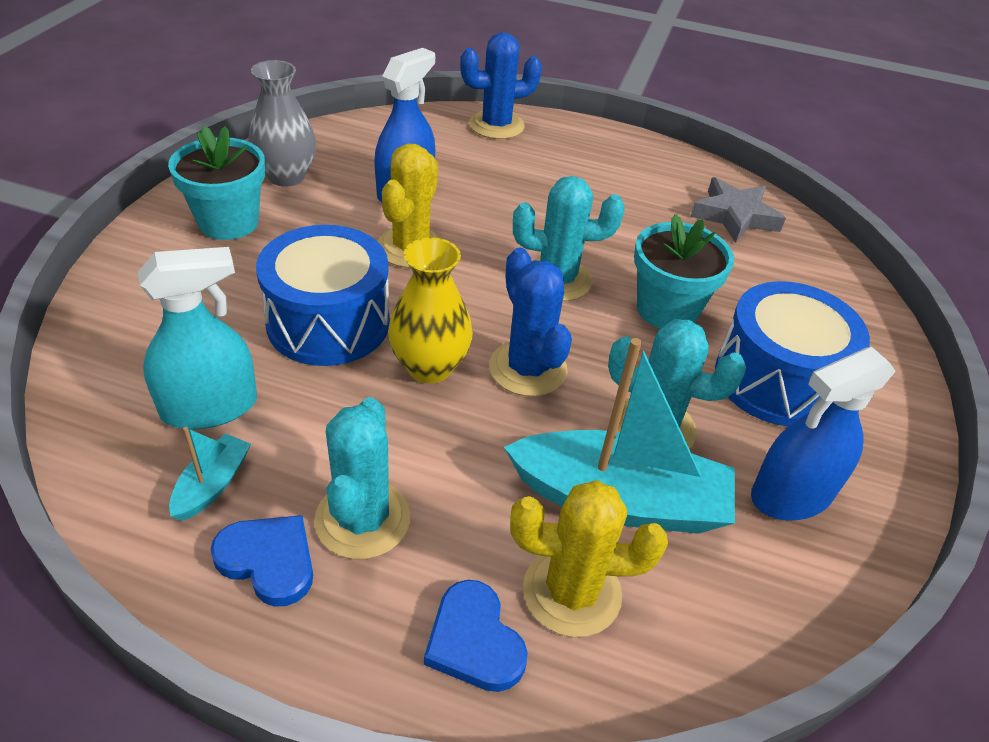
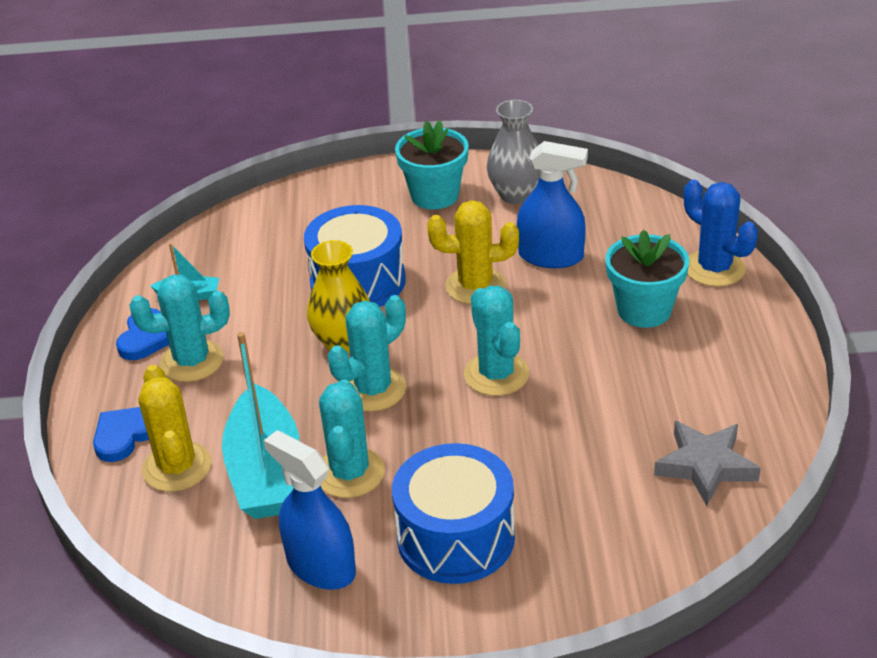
camera: 75 degrees right, 5 degrees down
(209, 407) = (248, 268): turquoise spray bottle -> none
(527, 369) = (373, 389): blue cactus -> turquoise cactus
(667, 310) = (505, 449): turquoise flower pot -> turquoise flower pot (644, 310)

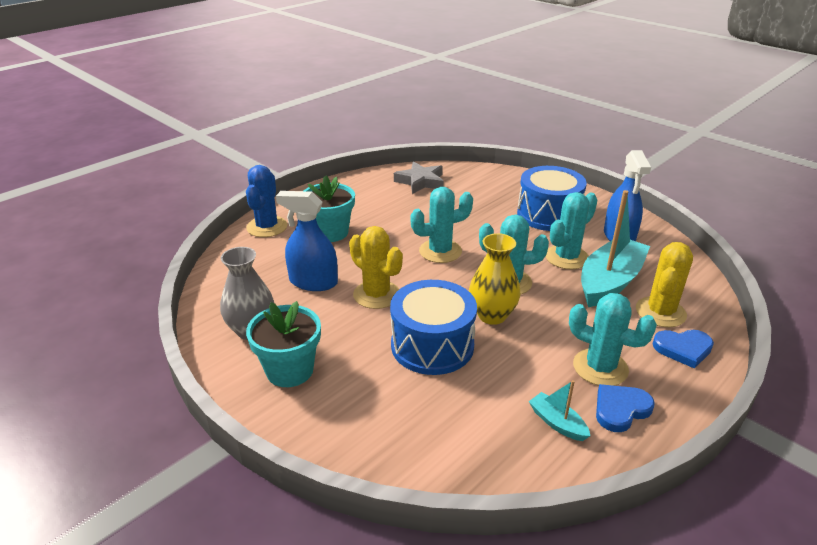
camera: 135 degrees left, 5 degrees down
(496, 374) = (440, 251): turquoise cactus -> turquoise cactus turned 45 degrees clockwise
(551, 256) = (313, 282): blue spray bottle -> blue spray bottle turned 45 degrees counterclockwise

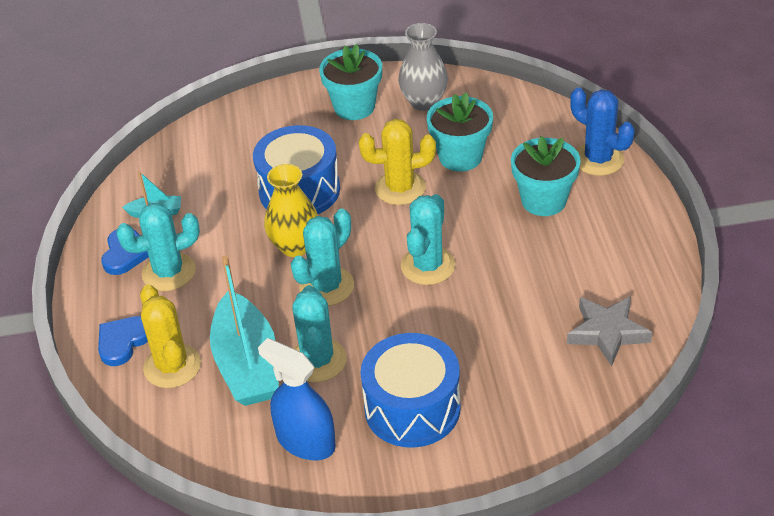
camera: 130 degrees right, 10 degrees up
(313, 282) = (460, 157): blue spray bottle -> turquoise flower pot

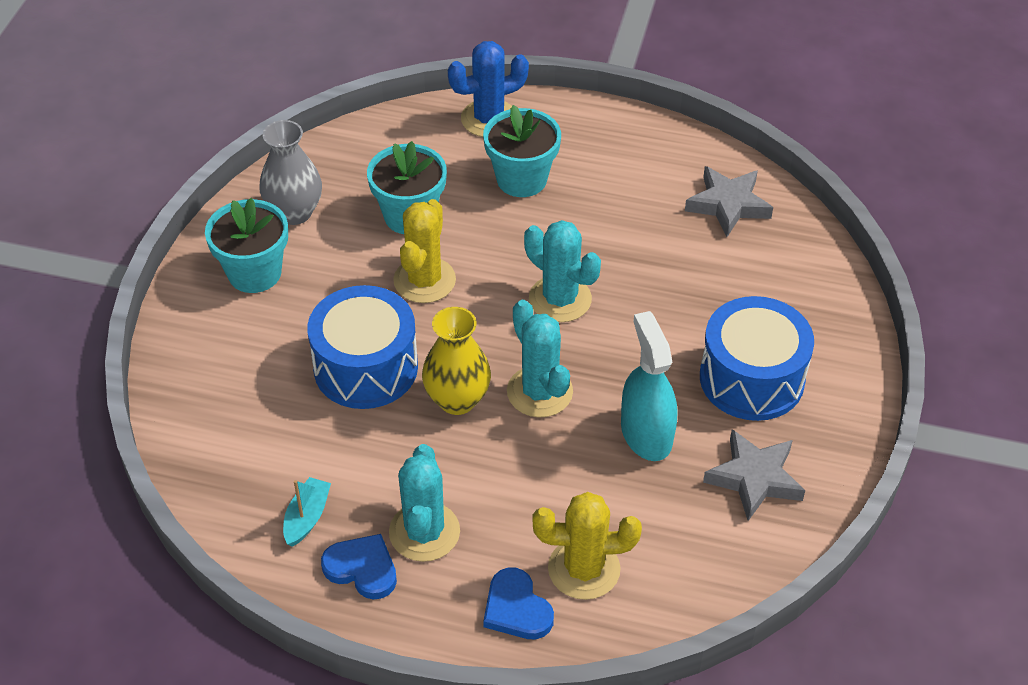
camera: 70 degrees left, 5 degrees up
(247, 364) = (618, 497): turquoise boat -> none
(305, 441) = (754, 478): blue spray bottle -> grey star
(317, 360) = (646, 434): turquoise cactus -> turquoise spray bottle

